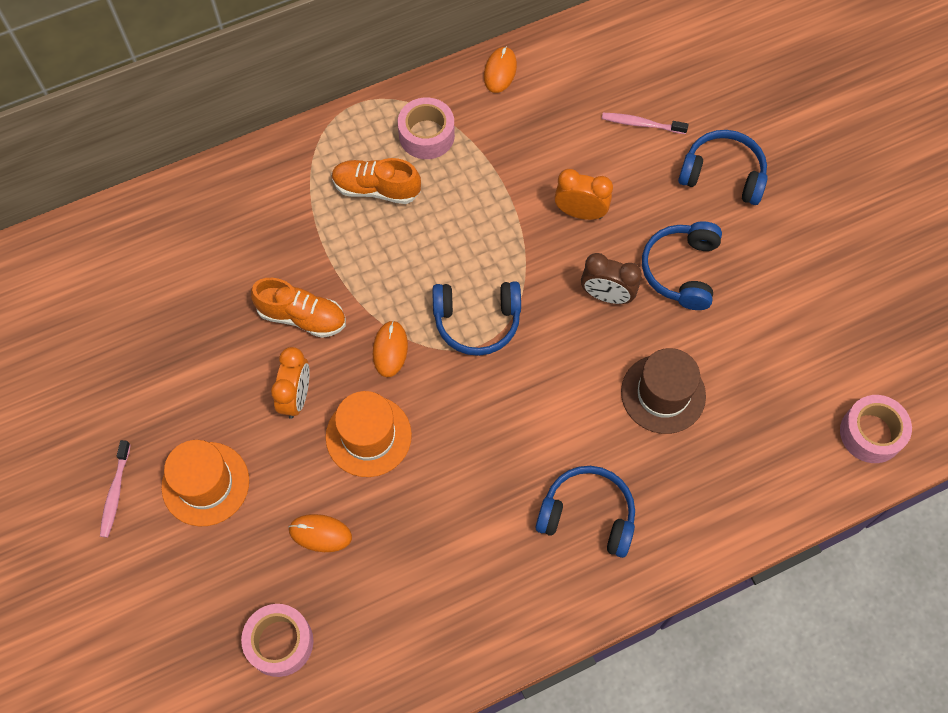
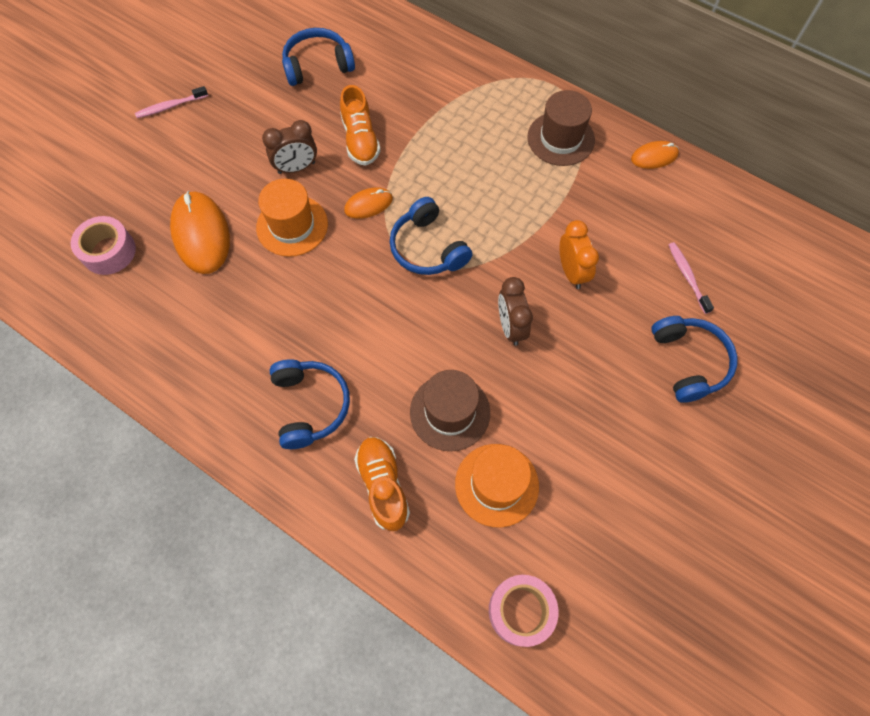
camera: 60 degrees right, 0 degrees up
(205, 484) = (203, 150): orange hat -> orange hat (496, 485)
(296, 397) = (296, 168): orange clock -> brown clock
(320, 533) = (201, 234): orange mouse -> orange mouse, size x1.85
(376, 189) = (492, 131): orange shoe -> orange shoe (383, 485)
(426, 135) = (561, 138): pink tape -> brown hat
(681, 270) = (573, 372): blue headphones -> blue headphones (317, 65)

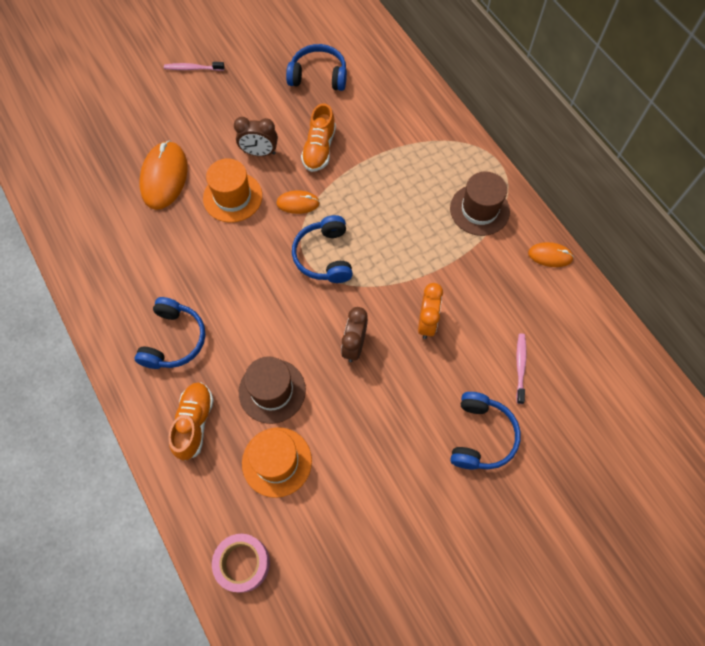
camera: 25 degrees right, 0 degrees up
(109, 251) = (94, 164): pink tape -> none

